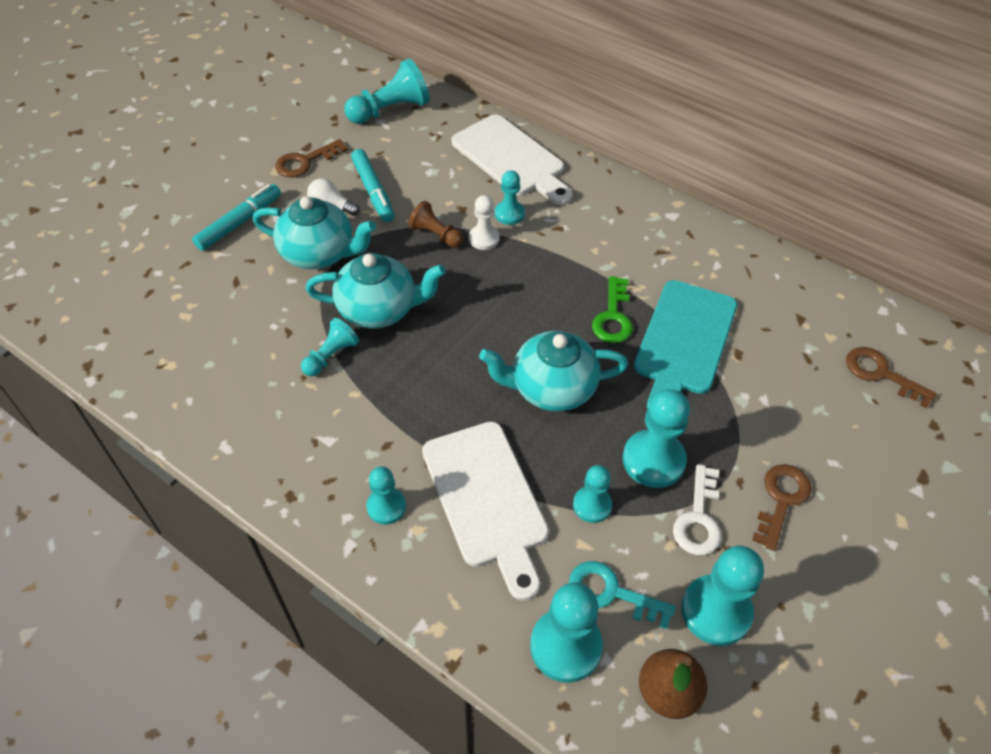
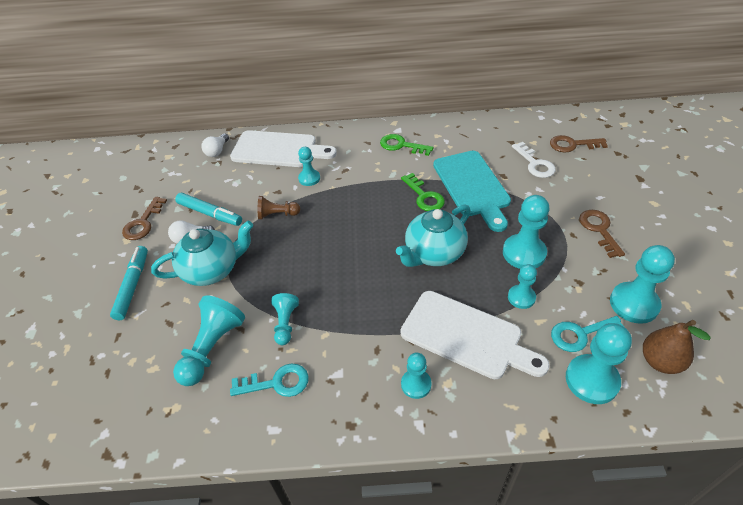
camera: 35 degrees left, 5 degrees down
(268, 407) = (276, 383): none -> turquoise key
(379, 309) = (287, 277): turquoise teapot -> none
(390, 110) = (172, 163): turquoise pawn -> turquoise pawn (212, 348)
(447, 122) = (217, 151): none -> white light bulb
(484, 238) = (308, 200): white pawn -> none
(655, 238) = (401, 145): none -> green key
(698, 518) = (575, 265): white key -> white key (534, 164)

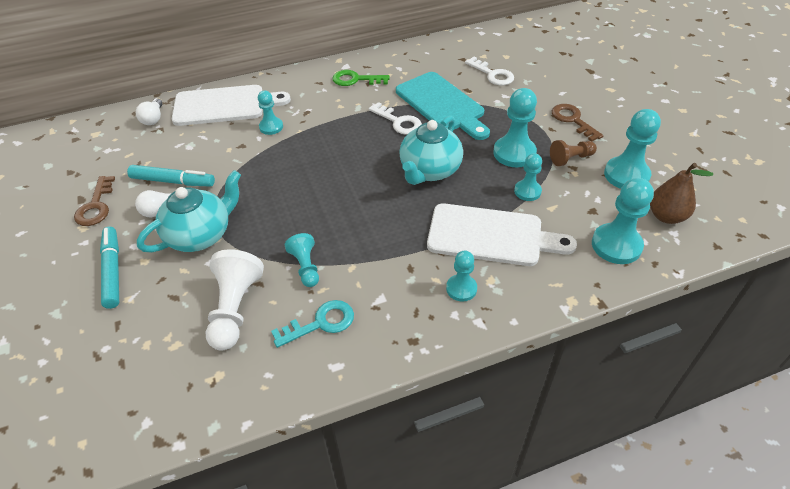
camera: 20 degrees left, 0 degrees up
(212, 348) = (235, 309): turquoise pawn -> white pawn
(277, 214) = (251, 167): brown pawn -> brown pawn (570, 159)
(424, 196) = (398, 122): green key -> white key
(573, 145) = (520, 52): brown key -> none
(581, 334) = (592, 210): turquoise key -> none

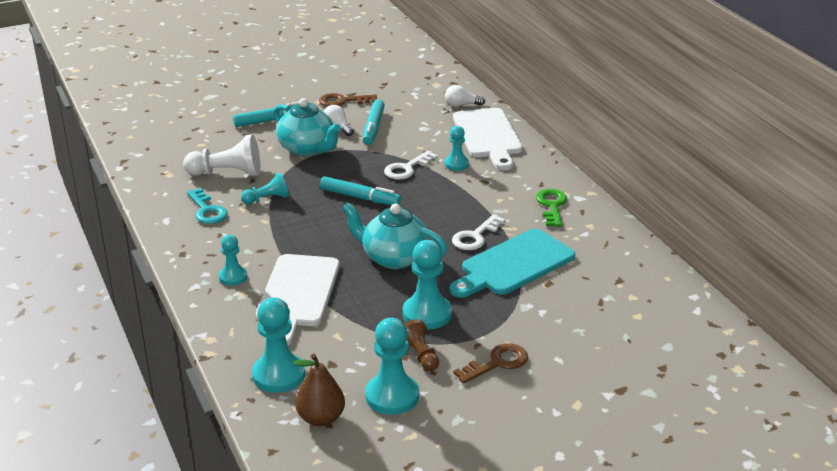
camera: 85 degrees right, 15 degrees down
(318, 192) = (360, 197): none -> turquoise marker
(492, 74) = (588, 303): white key -> white key (407, 168)
(527, 191) = (362, 320): turquoise pawn -> none

